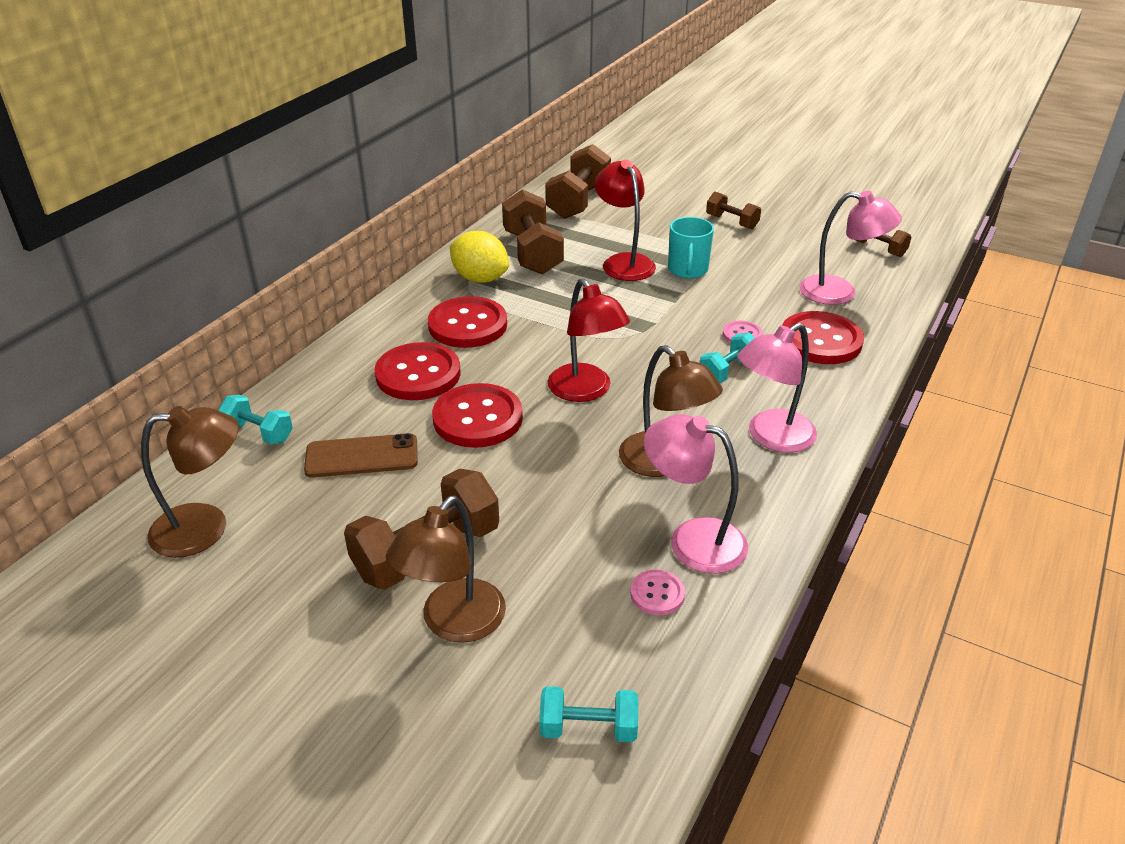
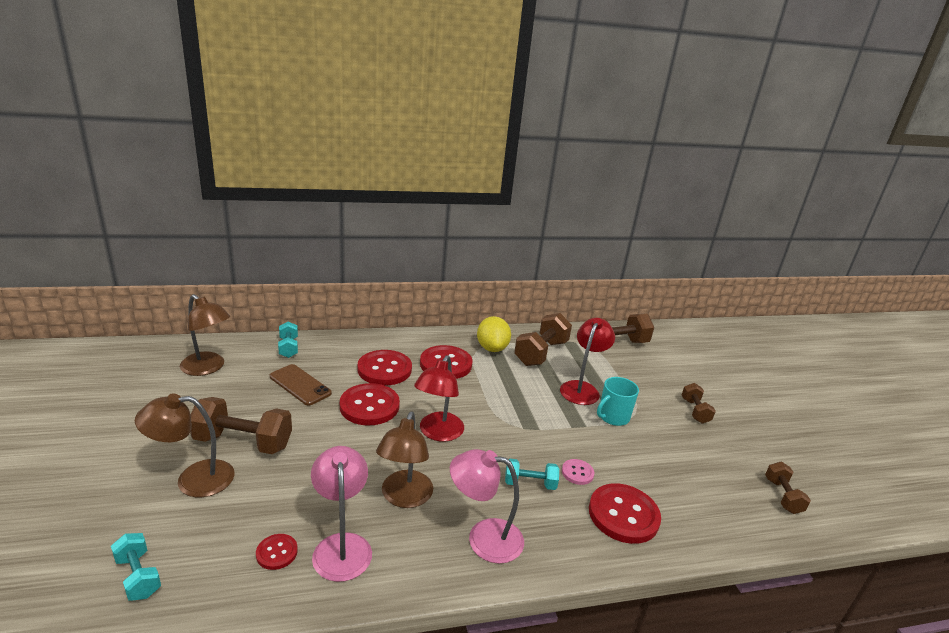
camera: 45 degrees right, 10 degrees down
(657, 594) = (277, 552): pink button -> red button
(840, 293) = (695, 500): pink lamp -> none

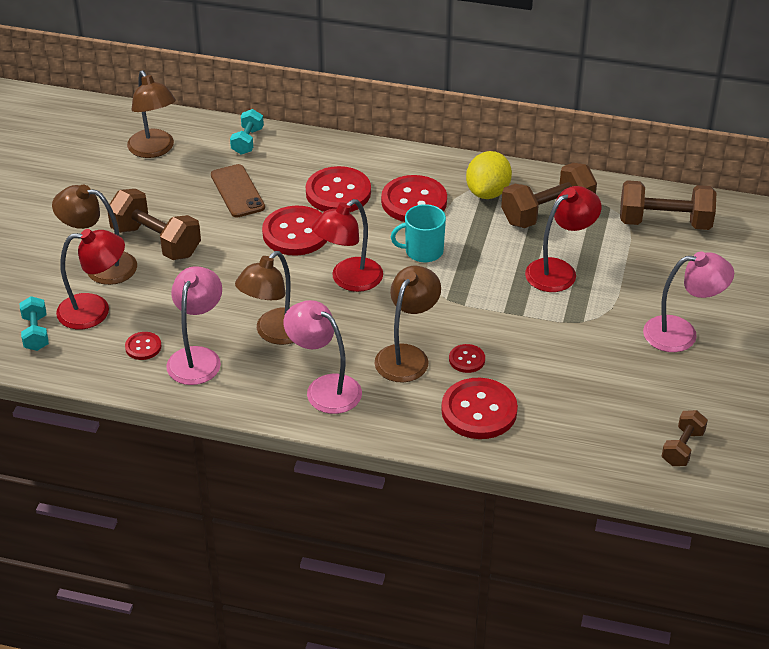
camera: 30 degrees right, 15 degrees up
(204, 528) = (95, 311): none -> red lamp
(530, 483) = (407, 355): turquoise dumbbell -> brown lamp
(577, 473) = (467, 359): pink button -> red button
(613, 417) = (566, 313): turquoise mug -> turquoise mug (423, 251)
(695, 411) = (681, 333): brown dumbbell -> pink lamp

